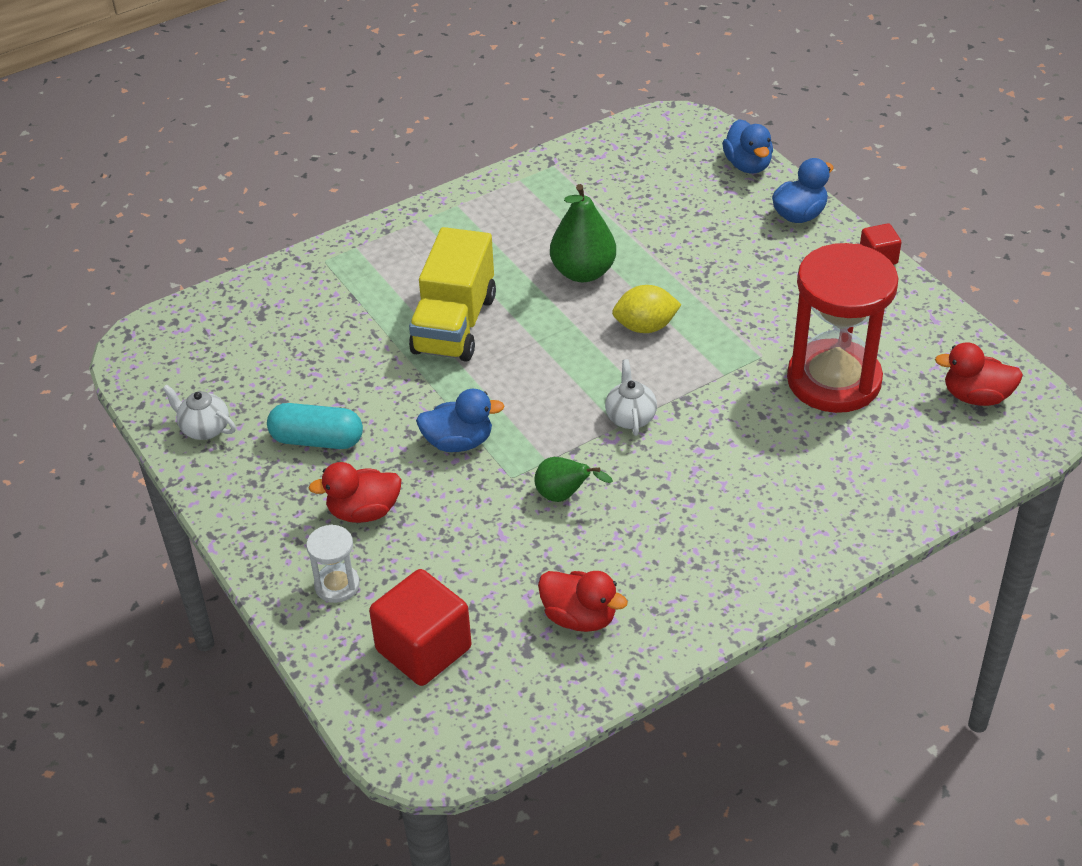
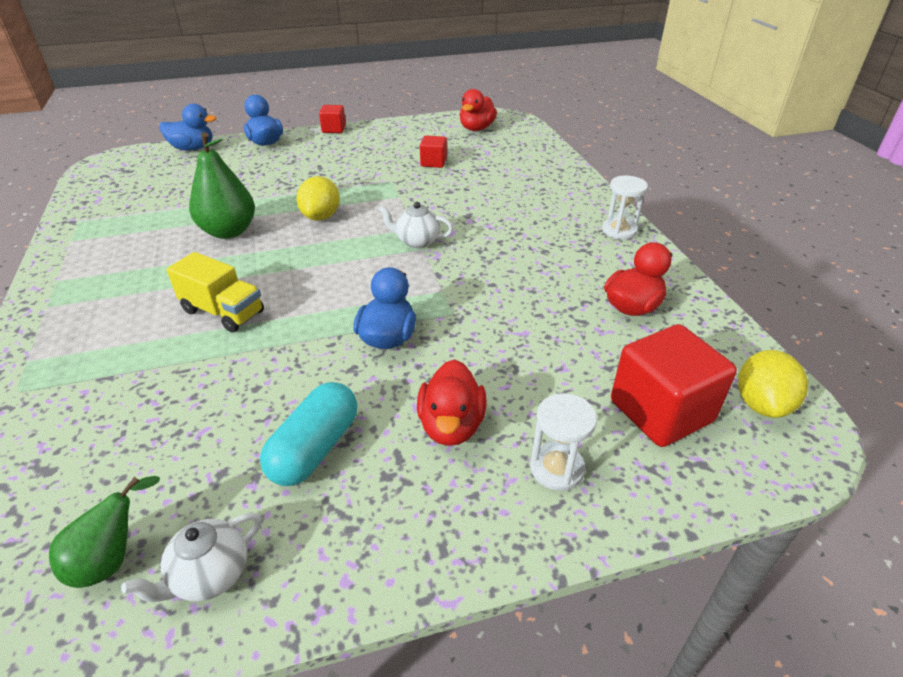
camera: 75 degrees left, 5 degrees down
(454, 324) = (223, 312): yellow truck -> yellow truck, size x0.64
(457, 725) = (761, 404): none -> yellow lemon
(564, 496) = (489, 289): green pear -> green pear (112, 559)
(742, 592) = (619, 230): none -> white hourglass
(834, 380) = (433, 162): red hourglass -> red cube

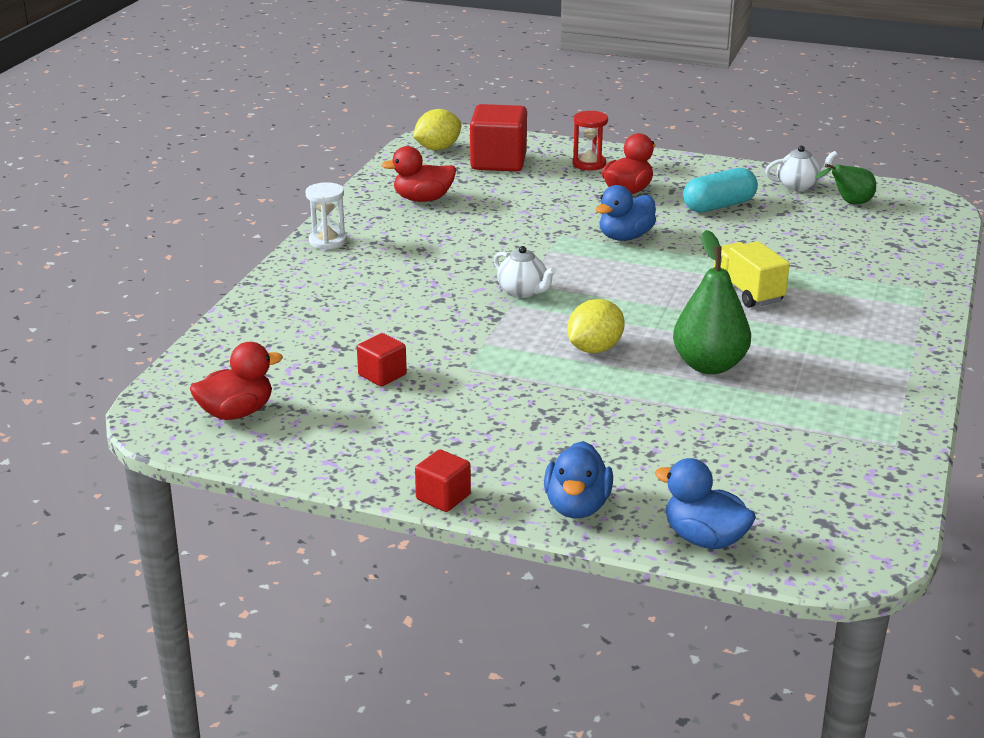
camera: 145 degrees left, 10 degrees down
(556, 468) = (589, 164): white hourglass -> red hourglass

